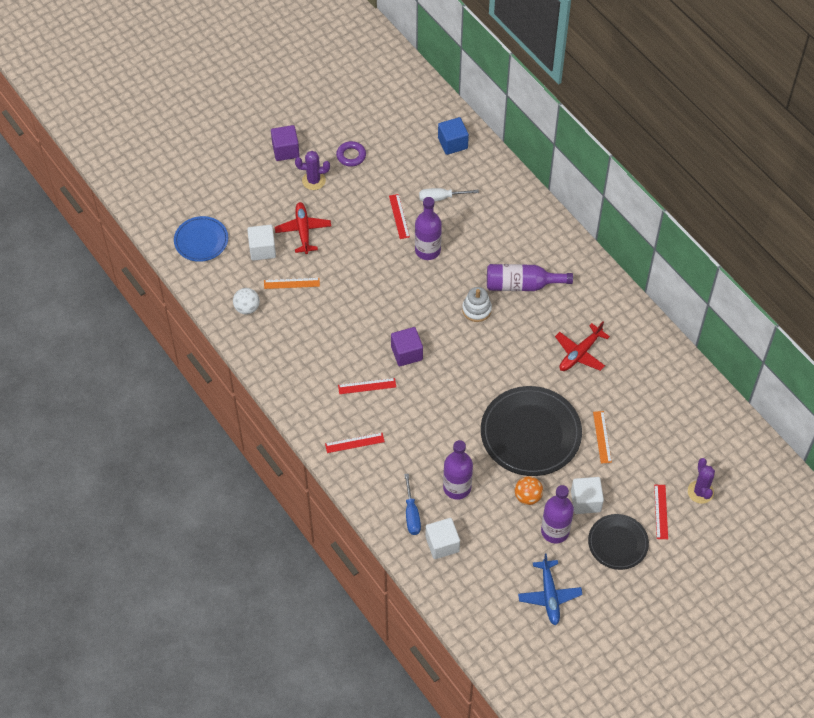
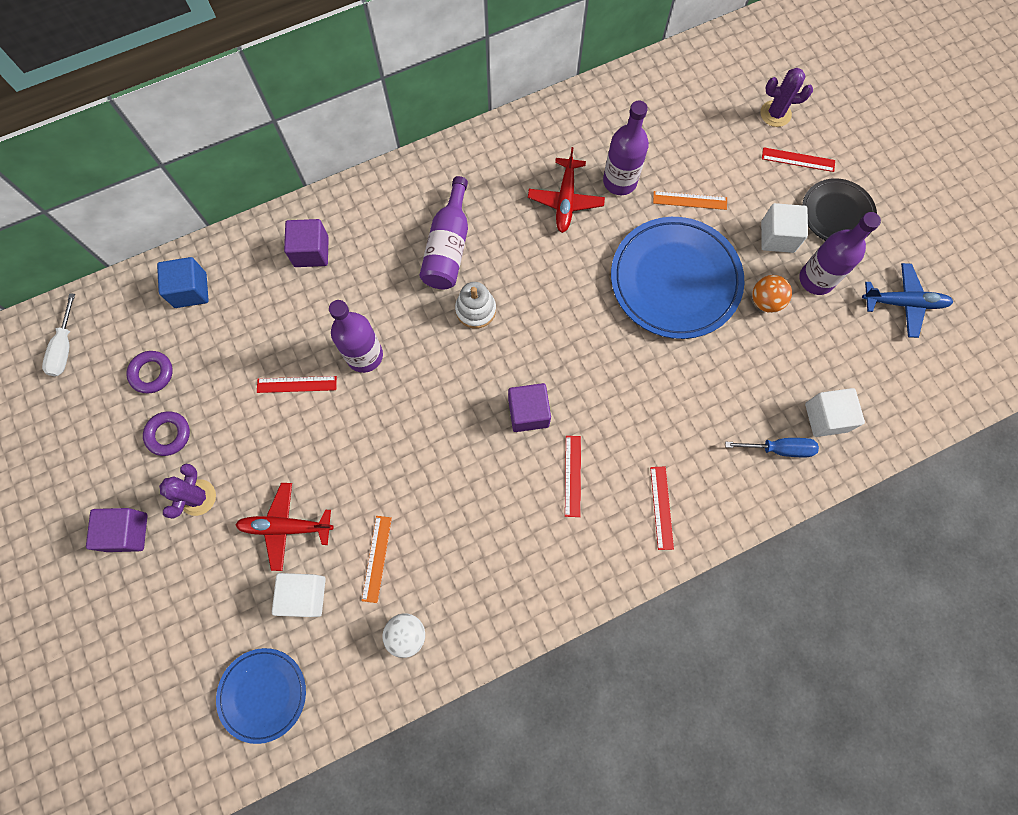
camera: 80 degrees left, 15 degrees up
(390, 137) = (152, 373): none -> purple ring
(441, 198) = (280, 322): white screwdriver -> white screwdriver (65, 347)
(457, 487) = (744, 384): purple bottle -> purple bottle (620, 181)
(498, 204) = (311, 251): none -> purple cube
(530, 433) = (675, 280): black plate -> blue plate
(580, 353) = (565, 200): red plane -> red plane turned 45 degrees clockwise

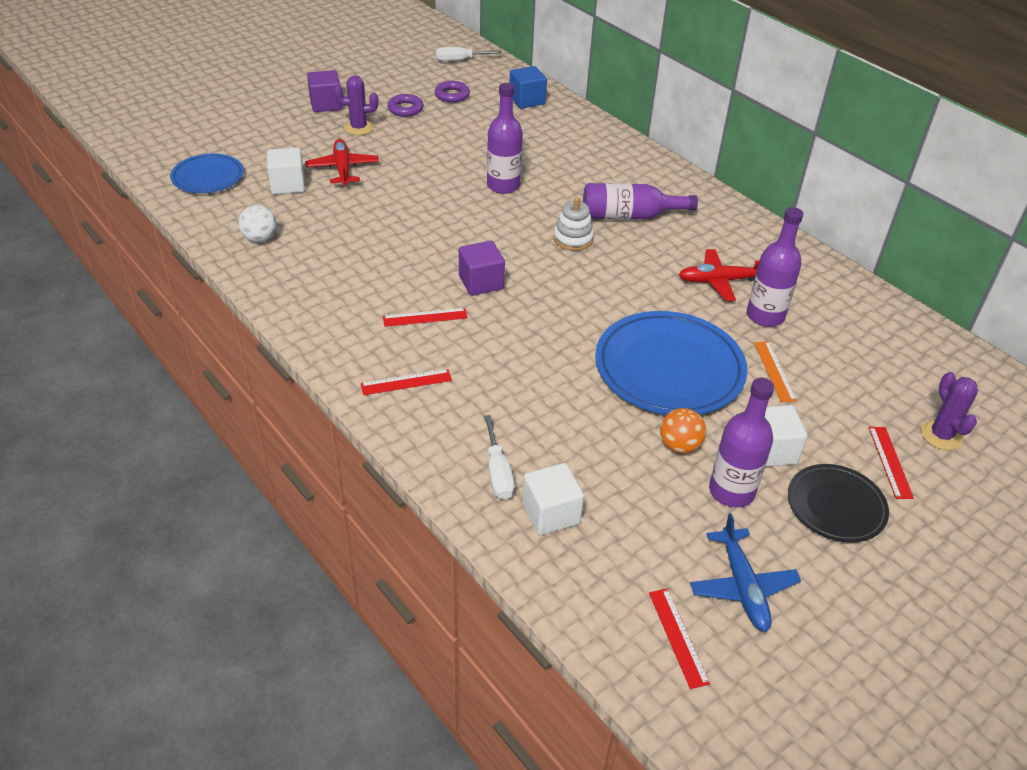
camera: 75 degrees right, 30 degrees down
(296, 384) = (465, 157): red ruler -> red ruler (678, 637)
(311, 251) = (587, 147): purple cube -> none
(376, 558) = (324, 215): orange ruler -> none
(779, 449) = (498, 472): blue screwdriver -> white screwdriver

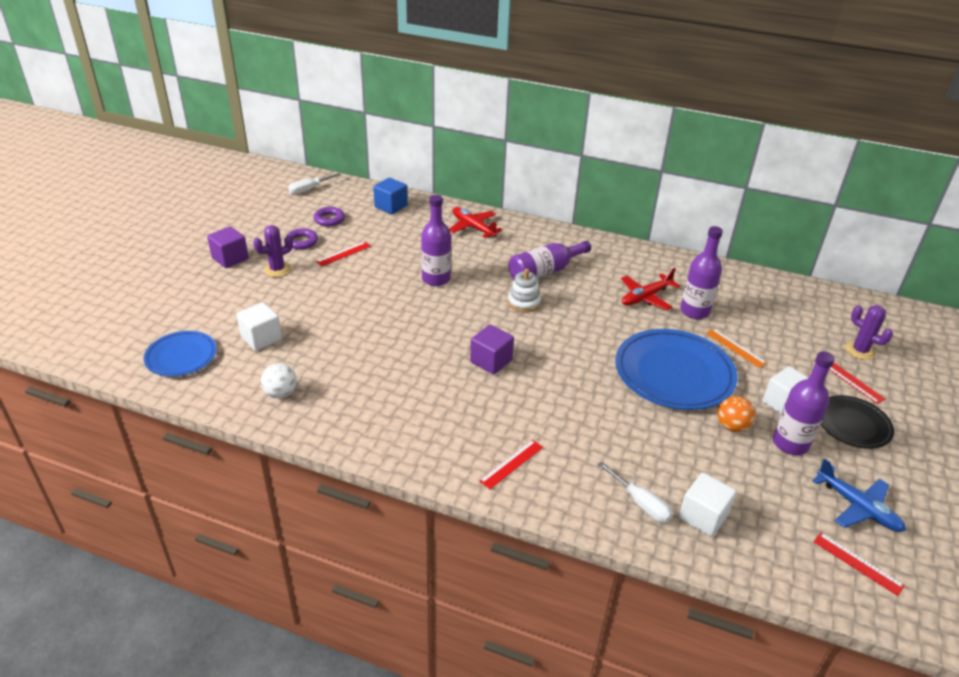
camera: 30 degrees left, 5 degrees down
(343, 169) = (296, 308): red plane -> red plane (473, 227)
(425, 317) = (476, 405): red ruler -> red ruler (343, 254)

